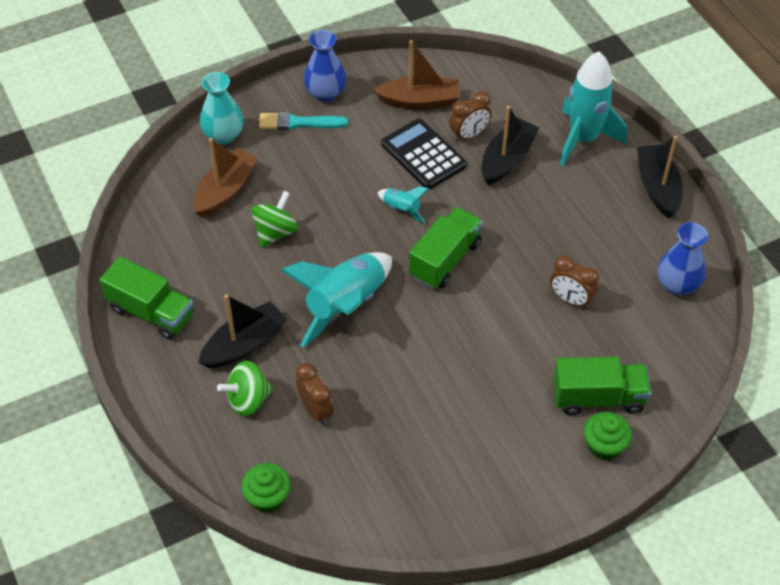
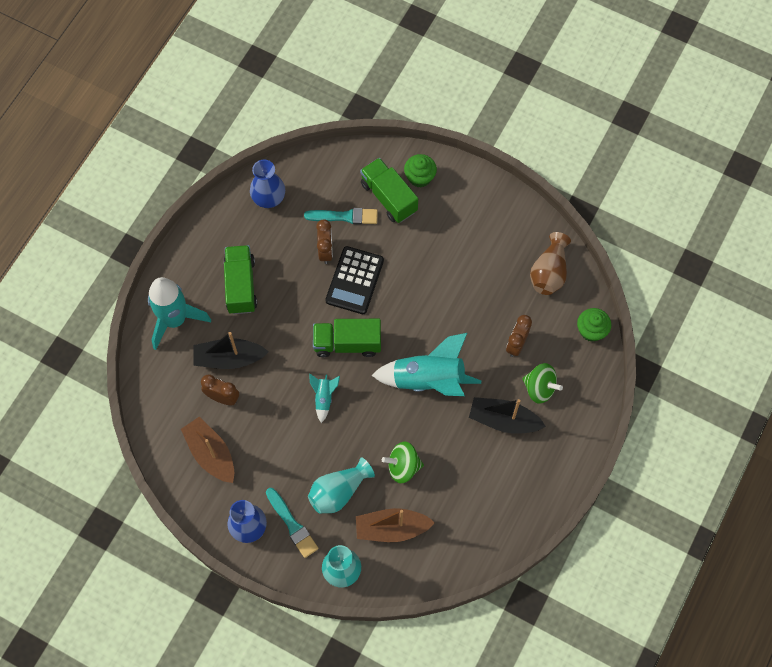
camera: 125 degrees left, 15 degrees up
(151, 312) = (525, 497): green truck -> green truck (241, 285)
(298, 171) = (338, 491): none -> turquoise vase
(374, 502) = (549, 272): none -> brown vase
(423, 155) = (263, 416): black calculator -> black calculator (354, 280)
(602, 341) = (344, 216): none -> turquoise brush
(657, 187) = (190, 250): black boat -> none

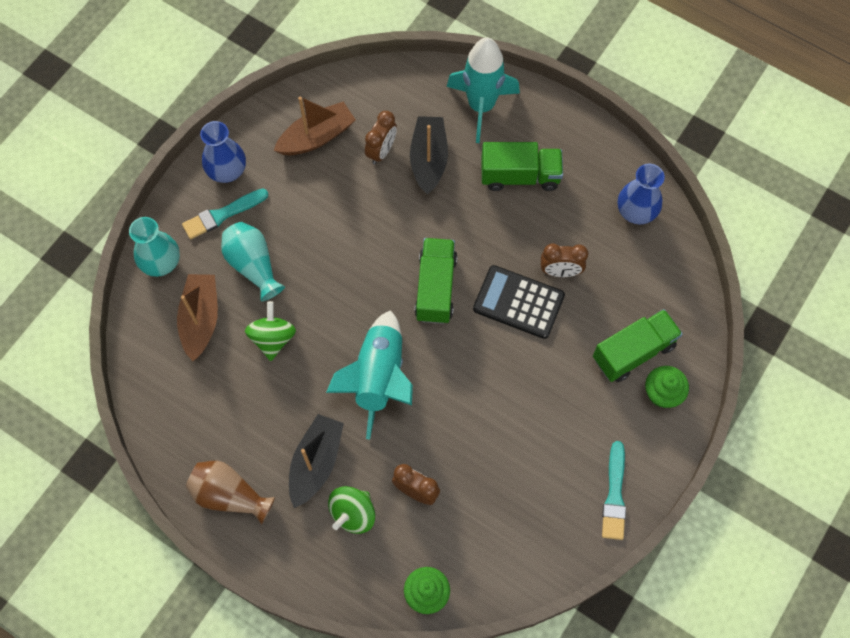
camera: 95 degrees right, 0 degrees up
(324, 398) = (369, 257): turquoise rocket -> none
(344, 216) = (607, 297): turquoise brush -> turquoise brush (614, 495)
(549, 272) = (515, 547): brown vase -> brown vase (229, 495)

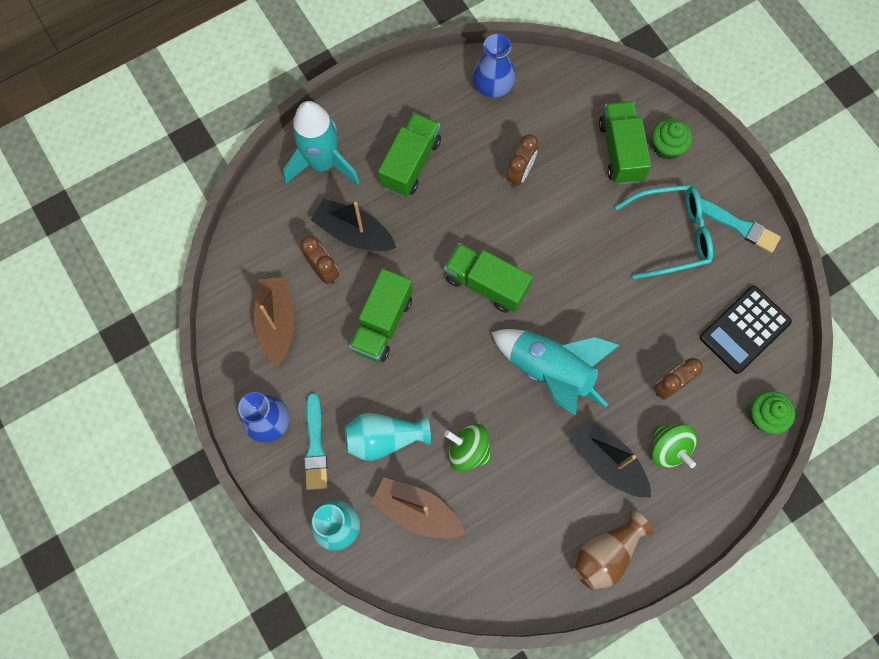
camera: 65 degrees left, 5 degrees up
(356, 219) = (382, 323): none -> green truck
(518, 302) = (532, 221): black calculator -> black calculator (744, 330)
(571, 433) = (671, 235): none -> turquoise glasses

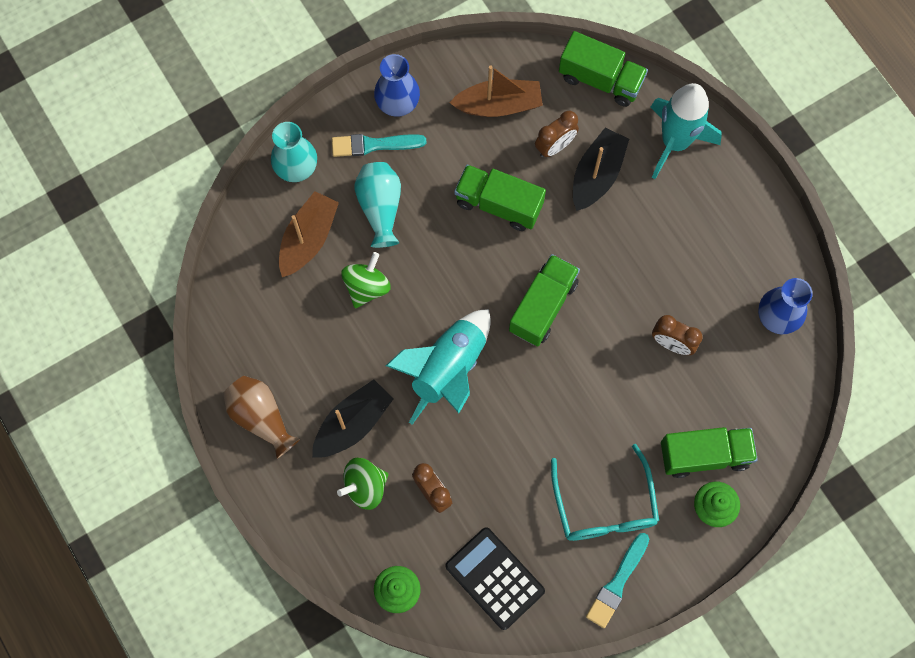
camera: 90 degrees right, 0 degrees up
(410, 163) = (679, 230): green truck -> green truck (600, 79)

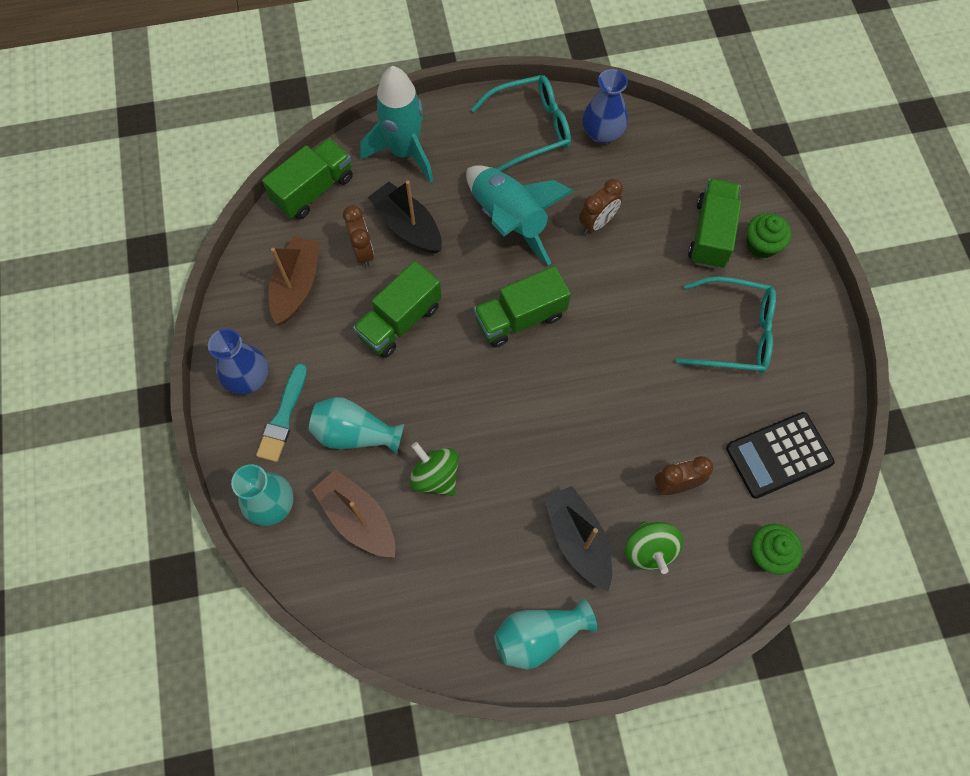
camera: 70 degrees left, 5 degrees down
(261, 417) = (539, 636): brown vase -> turquoise vase
(448, 369) = (553, 426): turquoise rocket -> turquoise rocket (509, 220)
(543, 306) = (520, 318): green truck -> green truck turned 75 degrees counterclockwise
(617, 583) = (811, 348): turquoise brush -> none
(752, 247) = (530, 128): none -> turquoise glasses

